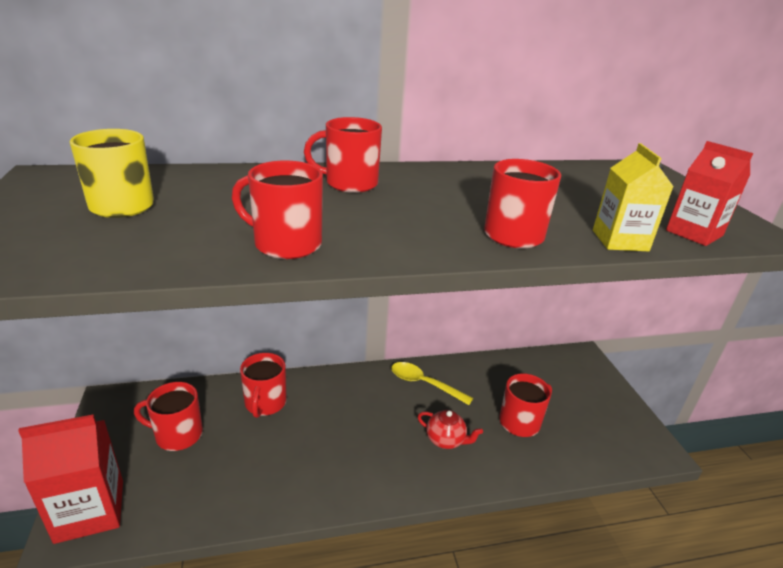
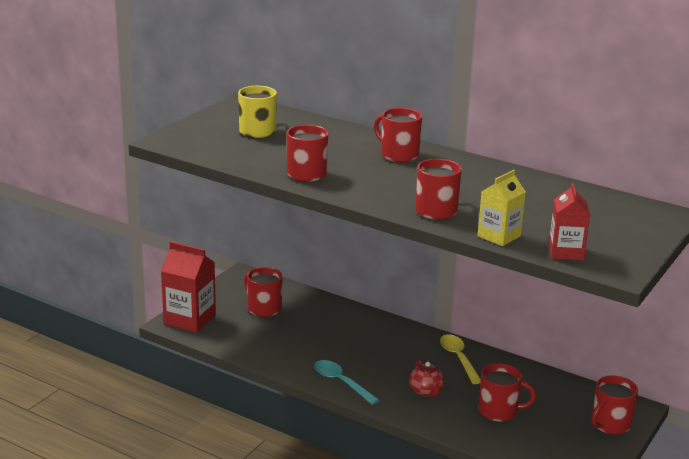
camera: 45 degrees right, 5 degrees down
(265, 403) = (332, 317): red mug -> red mug (610, 424)
(364, 485) = (341, 382): none -> turquoise spoon

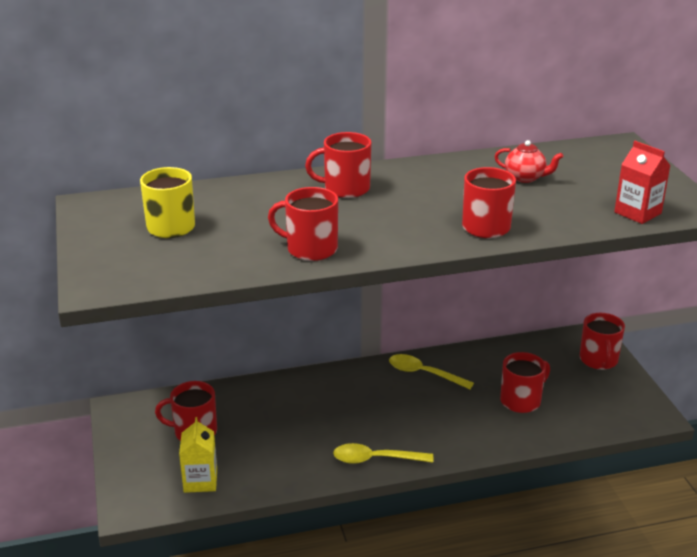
camera: 45 degrees left, 5 degrees up
(189, 319) = (140, 491): red carton -> none
(341, 382) = (375, 459): turquoise spoon -> yellow spoon
(426, 391) = (448, 420): red teapot -> red teapot (525, 178)
(499, 236) = (572, 225): yellow carton -> yellow carton (200, 481)

